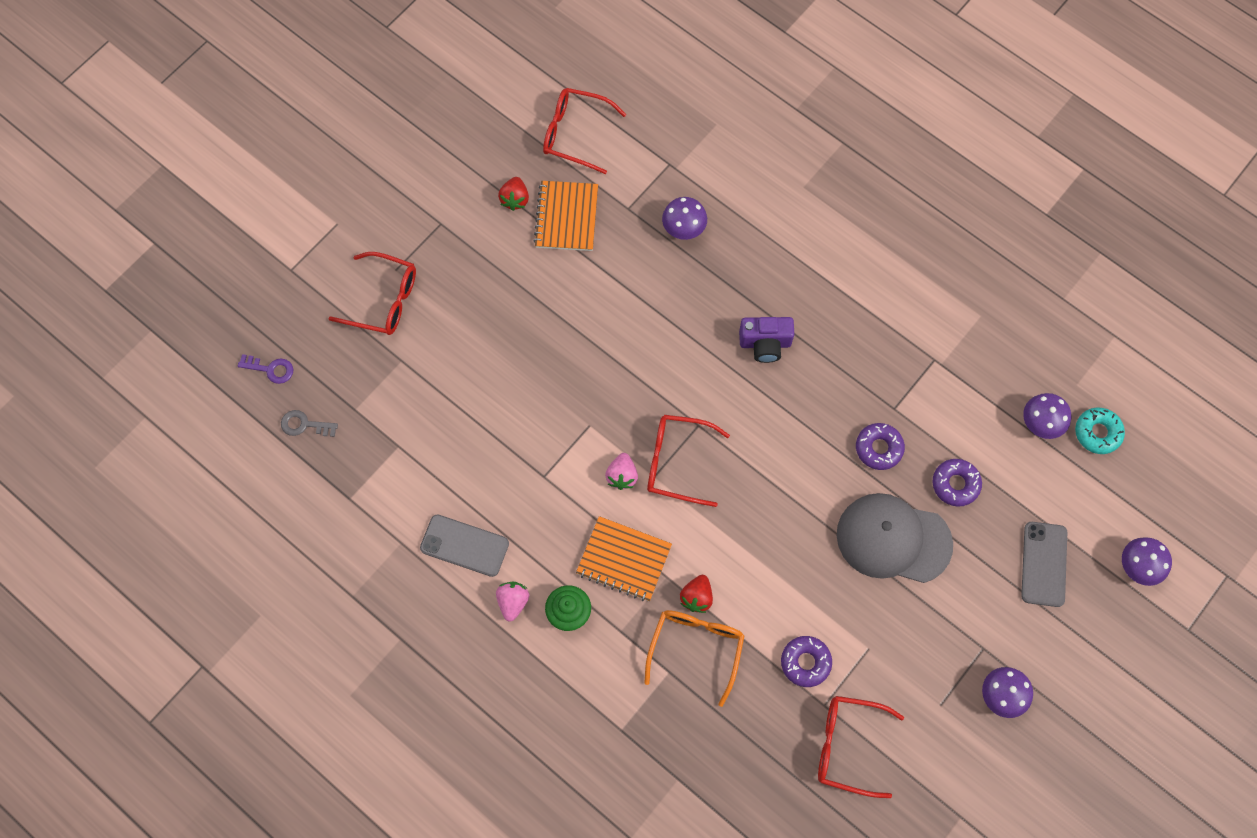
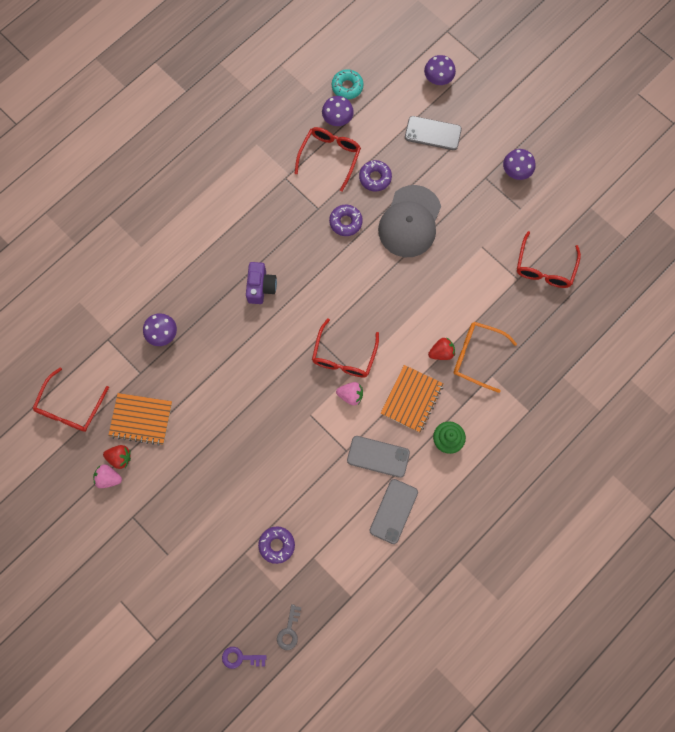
camera: 85 degrees left, 5 degrees up
(271, 369) = (240, 658): purple key -> purple key turned 105 degrees counterclockwise
(384, 300) = (192, 564): red glasses -> red glasses (330, 157)
(513, 602) = (437, 478): pink strawberry -> pink strawberry (108, 478)
(538, 519) = (378, 456): none -> grey phone
(696, 597) = (441, 352): red strawberry -> red strawberry turned 45 degrees counterclockwise
(805, 662) = (489, 287): purple donut -> purple donut (277, 545)

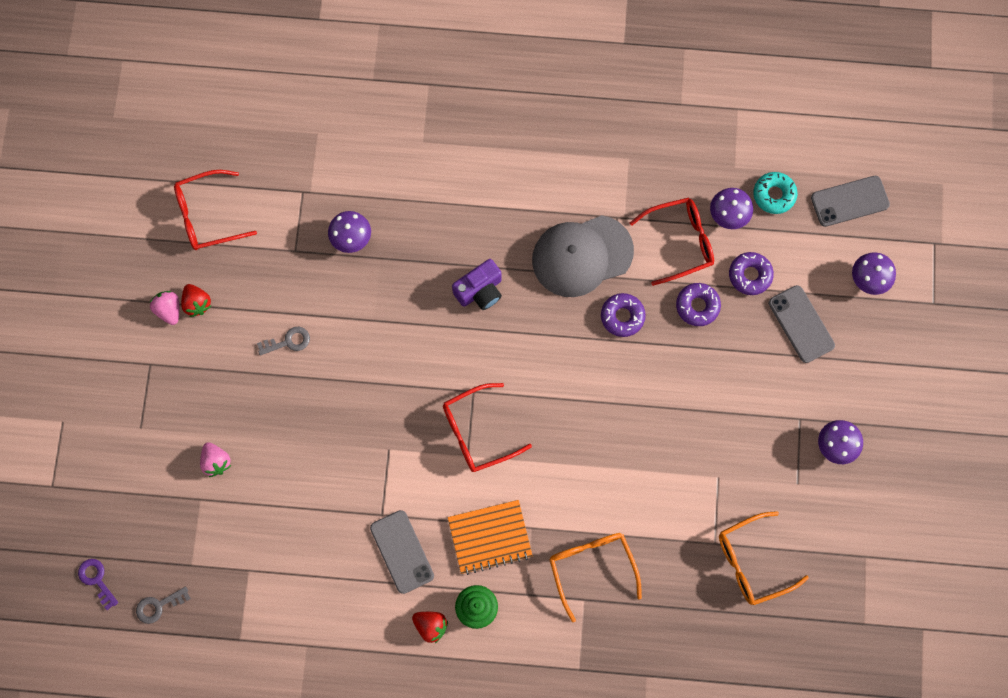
camera: 50 degrees right, 0 degrees up
(141, 419) = (250, 291): orange notebook -> none
(193, 421) = (288, 341): none -> grey key
(277, 545) = (232, 524): purple donut -> purple donut (750, 275)
(350, 395) = (442, 472): pink strawberry -> pink strawberry (216, 462)
(393, 511) = (358, 613): grey phone -> grey phone (849, 201)
(410, 221) = (680, 381): grey cap -> grey cap (582, 256)
(441, 352) = (565, 528): red strawberry -> red strawberry (431, 626)
(544, 268) = (752, 562): red glasses -> orange glasses

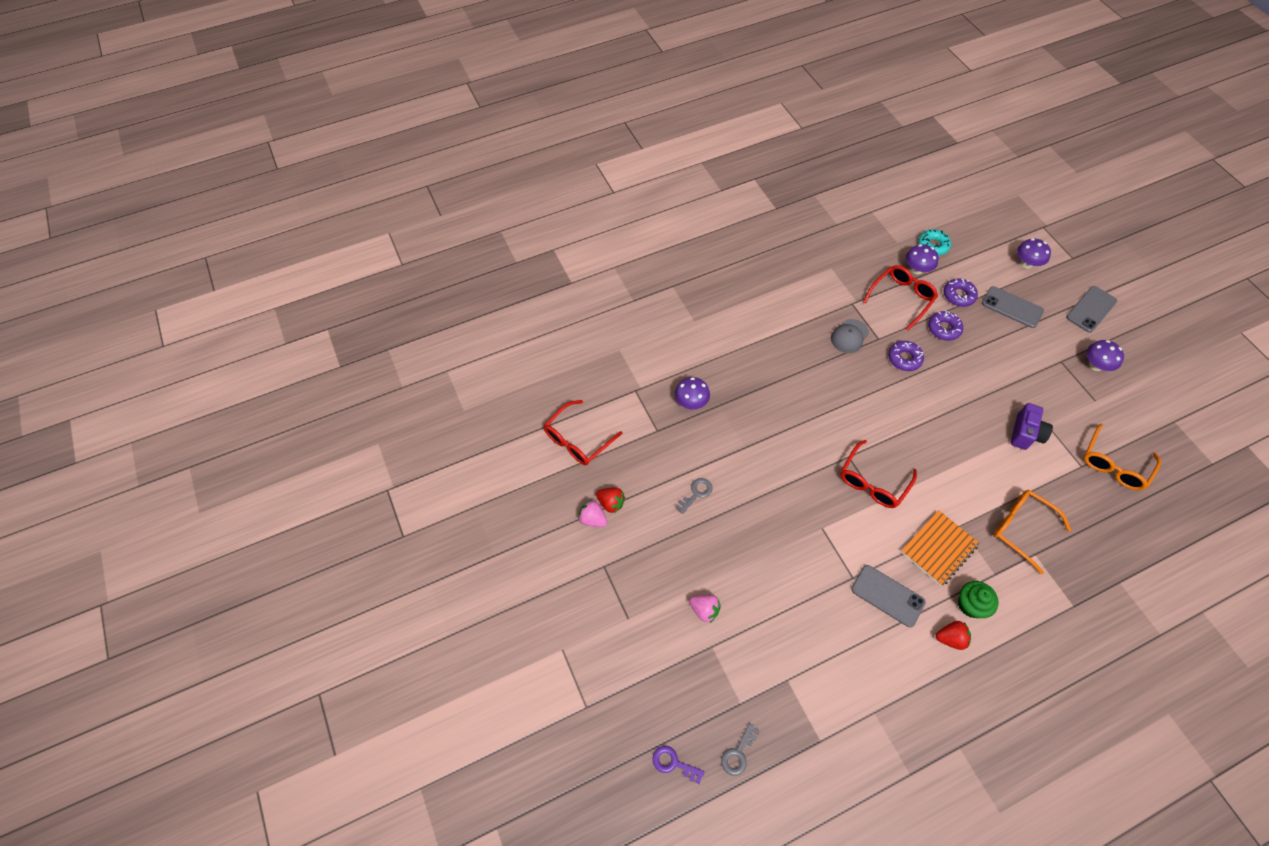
camera: 30 degrees left, 15 degrees down
(480, 291) = (802, 390): purple camera -> purple camera (1025, 433)
(582, 256) = (849, 336): grey cap -> grey cap, size x0.54
(849, 201) = (977, 228): grey phone -> grey phone (1091, 309)

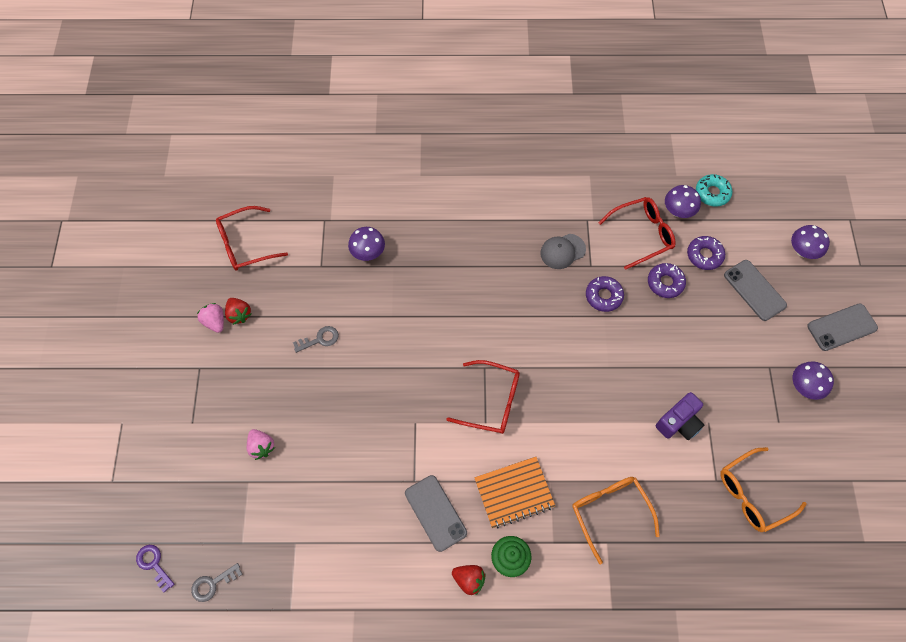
camera: 25 degrees right, 5 degrees up
(873, 482) = (492, 401): red glasses -> red glasses turned 135 degrees counterclockwise

